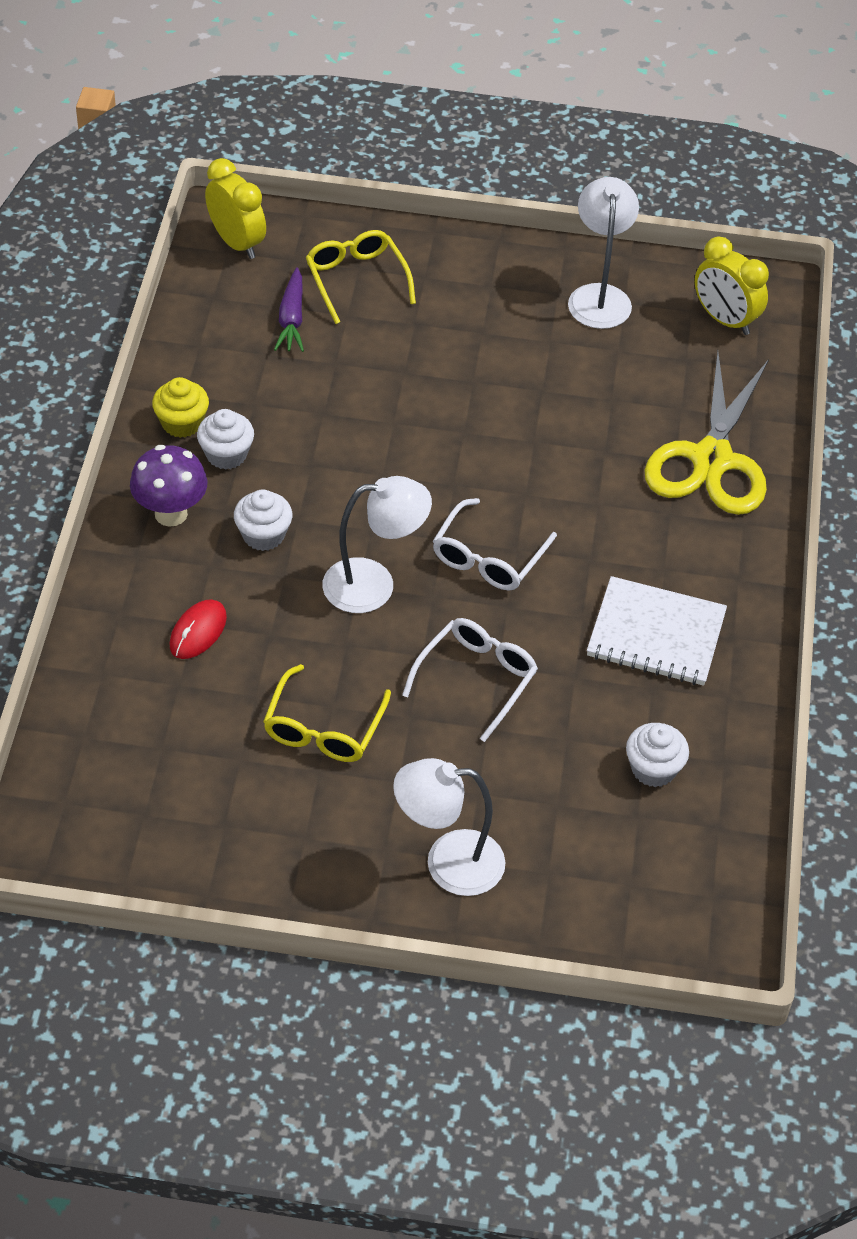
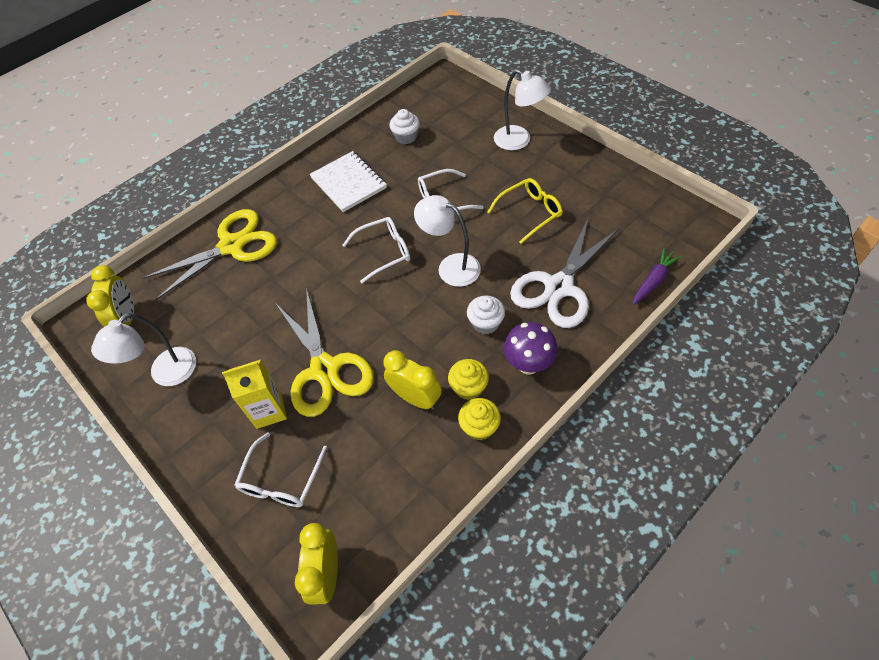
camera: 135 degrees left, 5 degrees up
(198, 631) = (559, 287): red mouse -> white scissors
(226, 454) = (468, 387): white cupcake -> yellow cupcake
(280, 414) = (415, 398): none -> yellow clock
(292, 319) = (349, 471): purple carrot -> purple carrot (653, 281)
(357, 280) = (281, 479): yellow glasses -> white glasses
(418, 389) = (324, 369): none -> yellow scissors
(438, 323) = (269, 410): none -> yellow carton

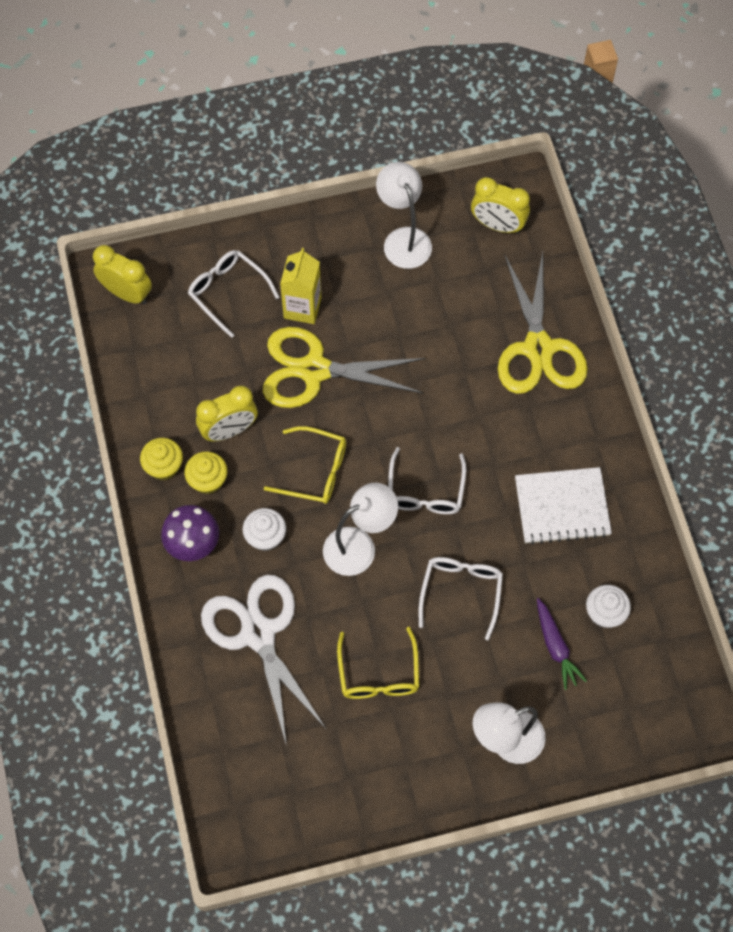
camera: 115 degrees right, 10 degrees up
(412, 322) = (314, 471): none -> yellow glasses
(653, 281) = (199, 732): purple carrot -> purple carrot (556, 647)

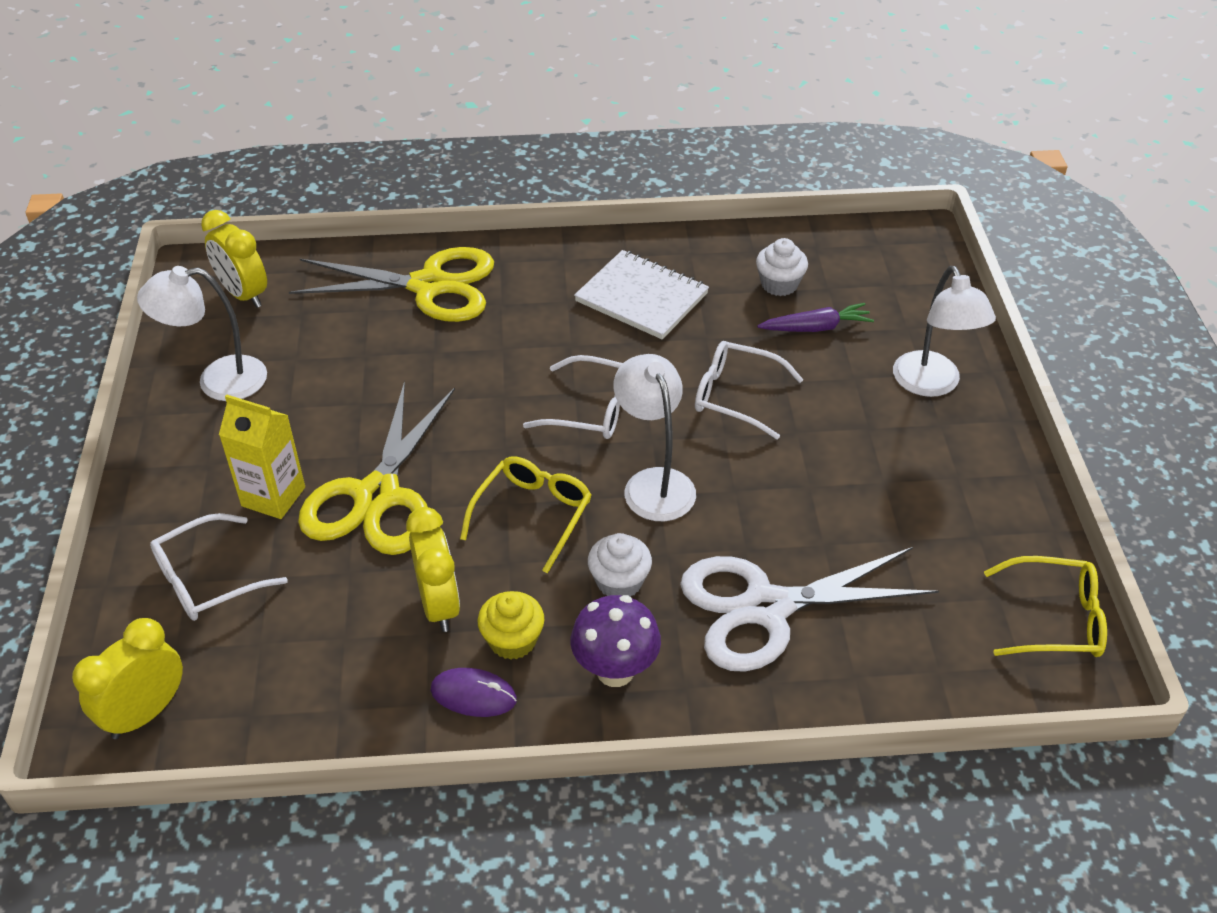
camera: 80 degrees left, 20 degrees down
(164, 466) = (473, 695): yellow cupcake -> purple mouse
(378, 673) = (836, 487): yellow glasses -> yellow glasses (1054, 619)
(498, 225) = (244, 294): yellow clock -> yellow clock turned 105 degrees clockwise
(562, 507) = (642, 297): white notebook -> white notebook turned 60 degrees counterclockwise

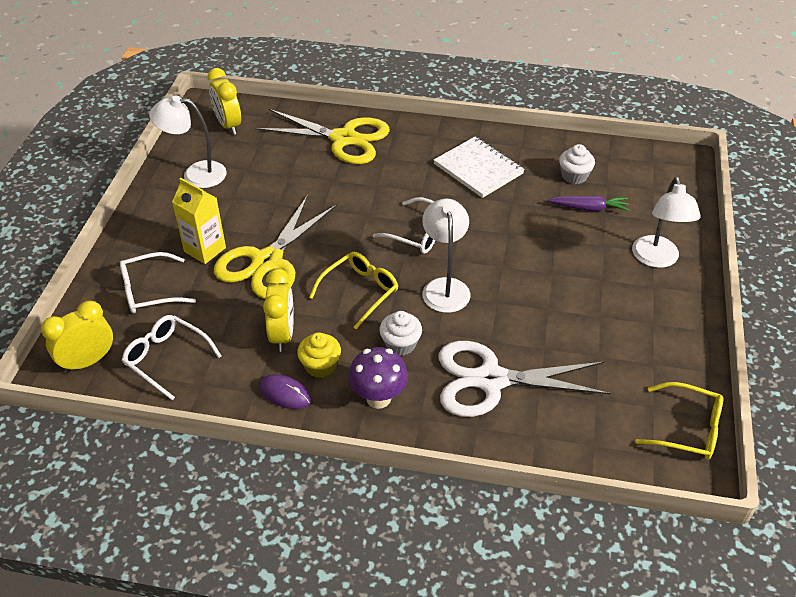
camera: 15 degrees right, 0 degrees up
(736, 396) = (519, 243): white glasses -> white glasses (167, 359)

